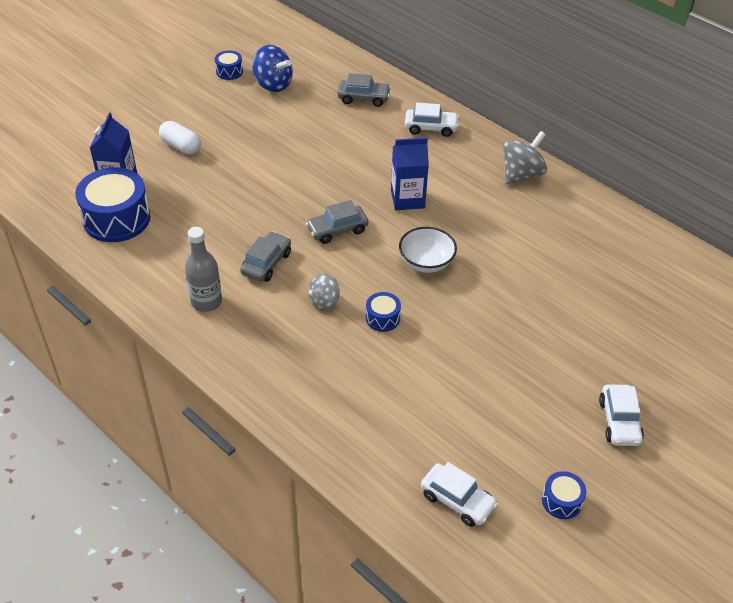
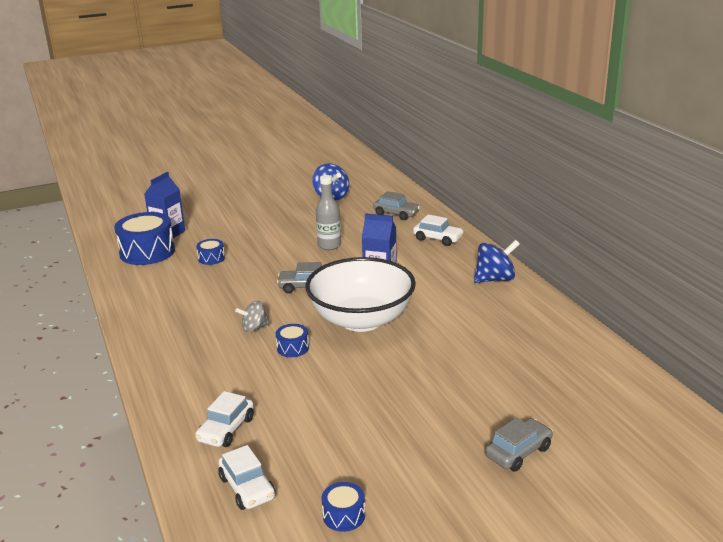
camera: 25 degrees right, 20 degrees down
(181, 146) = (231, 220): white capsule -> none
(206, 302) = (165, 310): grey bottle -> grey bottle (329, 245)
(229, 71) = (304, 186): blue drum -> blue drum (211, 258)
(266, 263) = (231, 296): grey car -> grey car (518, 452)
(426, 262) = (361, 320): white bowl -> white bowl, size x2.02
(521, 174) = (495, 279): grey spinning top -> blue spinning top
(619, 421) = (451, 469): white car -> white car (226, 429)

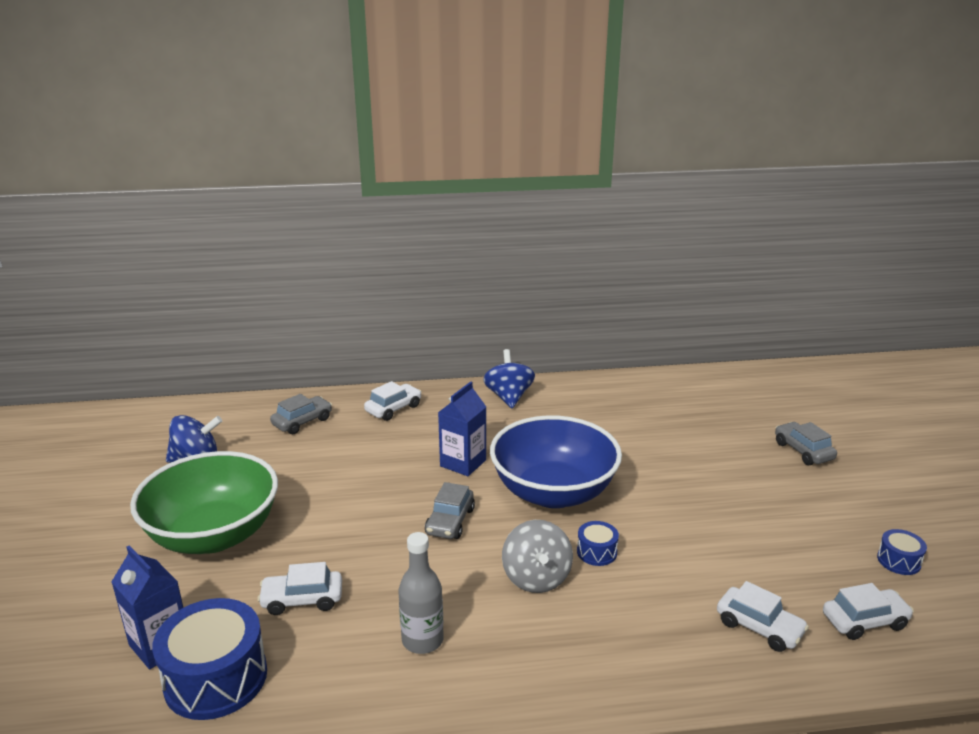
camera: 75 degrees left, 0 degrees up
(211, 258) = (302, 600): blue drum -> white car
(254, 328) = (536, 578): grey spinning top -> grey spinning top, size x1.57
(260, 221) = (214, 535): none -> green bowl
(329, 245) = (349, 485): grey bottle -> grey bottle (422, 640)
(361, 320) = (553, 492): white bowl -> blue bowl

